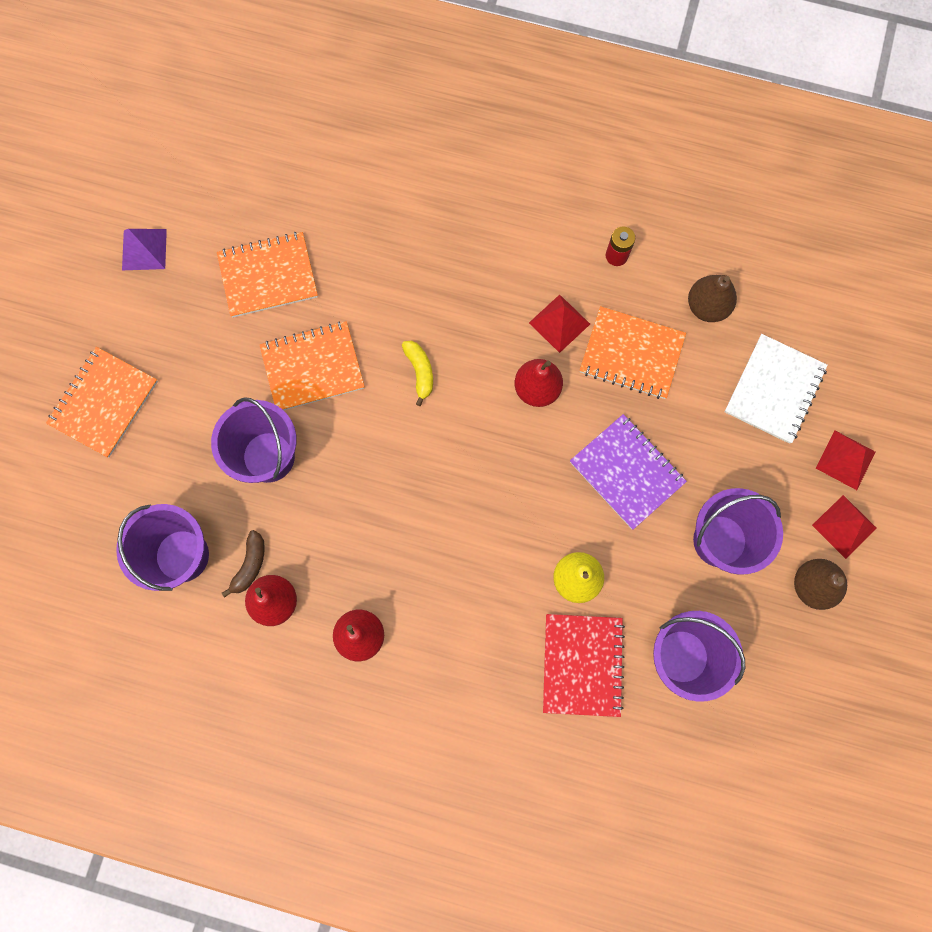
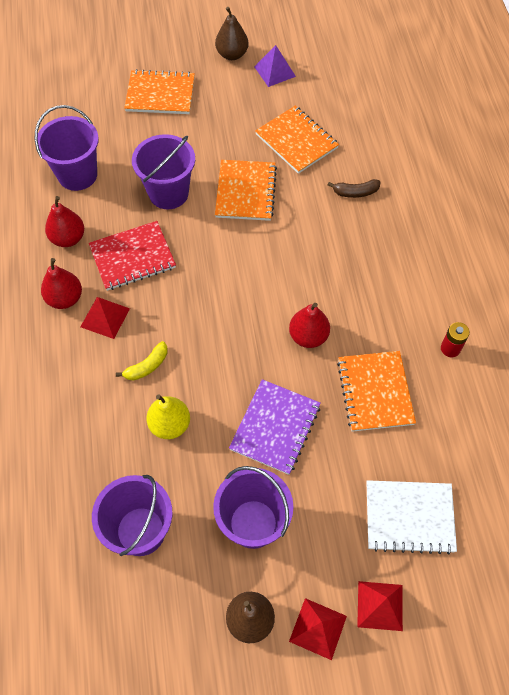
camera: 65 degrees right, 15 degrees down
(250, 565) = (87, 214): brown banana -> brown banana (355, 192)
(312, 367) = (246, 192): orange notebook -> orange notebook turned 45 degrees clockwise
(420, 372) = (278, 256): yellow banana -> yellow banana (147, 366)
(559, 323) = (370, 330): red pyramid -> red pyramid (105, 317)
(582, 665) = (103, 457): red notebook -> red notebook (132, 257)
(707, 306) = (450, 433): brown pear -> brown pear (232, 54)

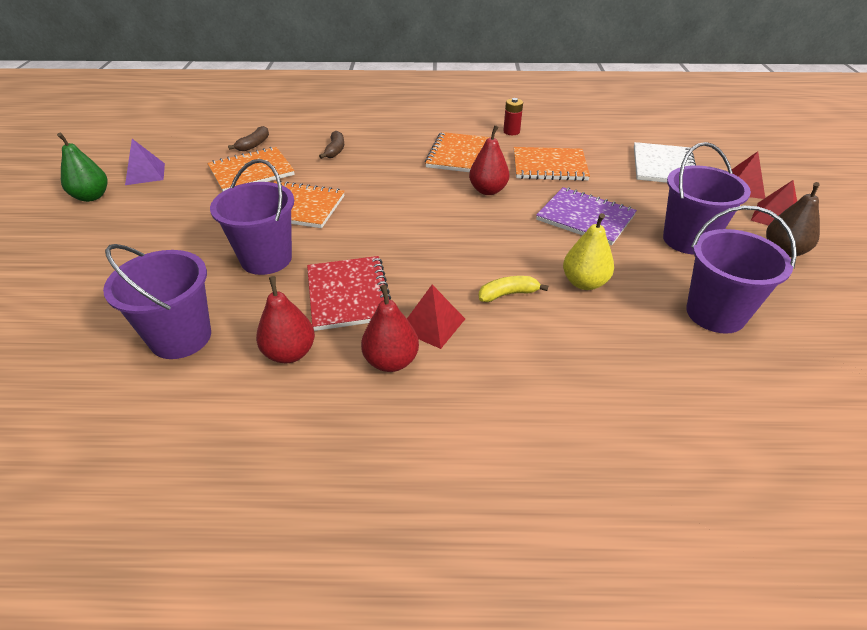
camera: 80 degrees left, 20 degrees down
(147, 366) = (508, 294): yellow banana -> yellow banana turned 75 degrees counterclockwise
(160, 94) = (101, 253): orange notebook -> orange notebook (459, 155)
(232, 54) = (91, 197): brown pear -> green pear
(348, 126) = (254, 144): none -> brown banana

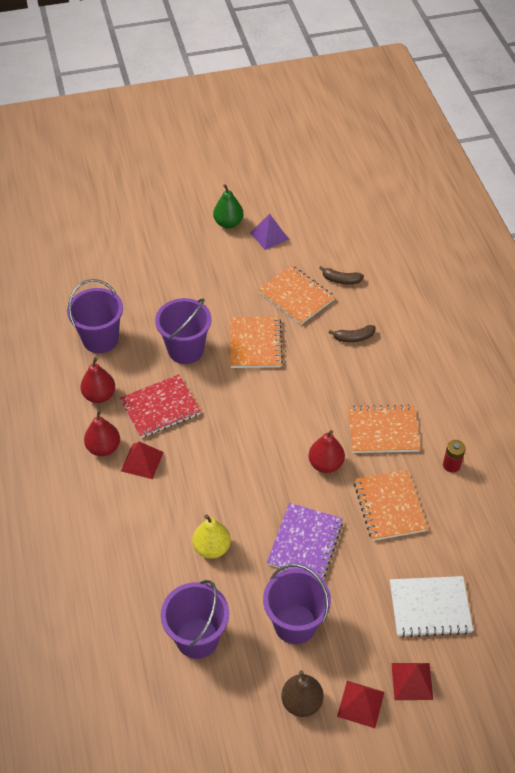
camera: 75 degrees right, 10 degrees up
(508, 294) = (185, 500): yellow banana -> none

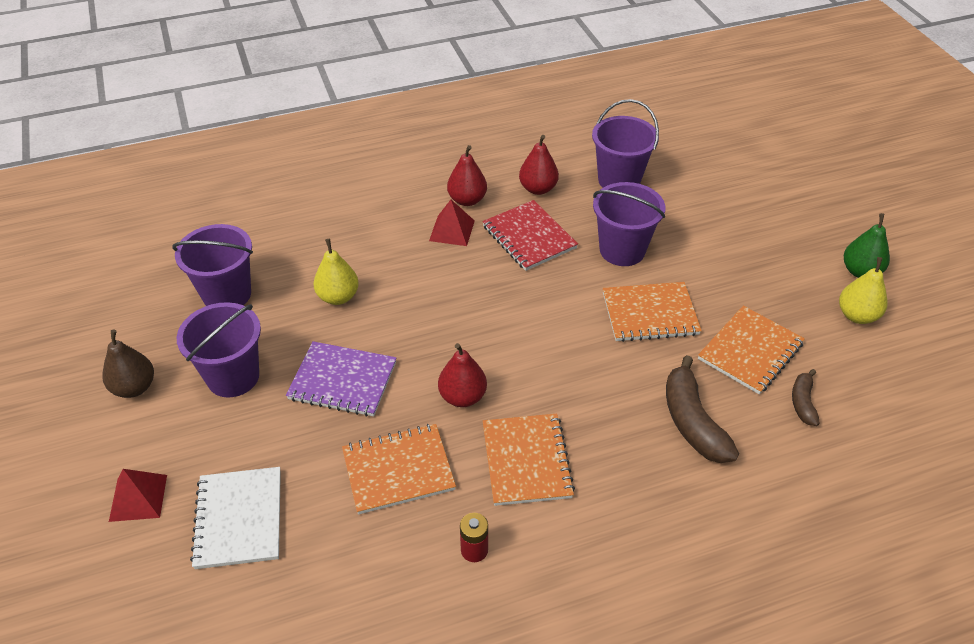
camera: 85 degrees right, 5 degrees down
(269, 236) = (857, 315): purple pyramid -> yellow pear
(354, 337) = (692, 421): brown banana -> brown banana, size x1.81
(360, 704) = (120, 444): red pyramid -> none

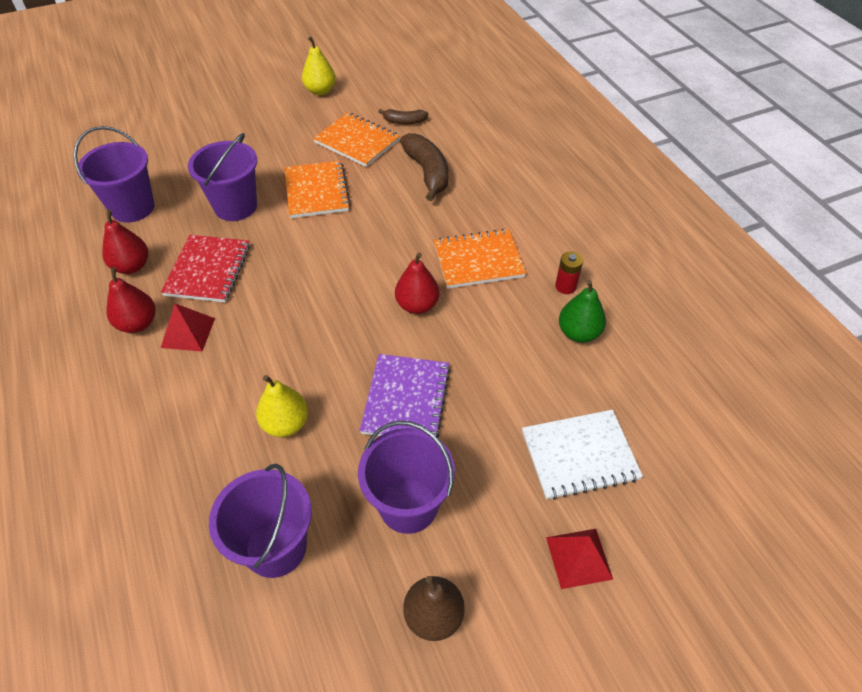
camera: 95 degrees left, 5 degrees up
(398, 470) = (502, 342): orange notebook -> none
(529, 237) = (208, 270): red notebook -> red notebook turned 45 degrees counterclockwise
(692, 421) = (427, 173): brown banana -> brown banana turned 90 degrees counterclockwise
(860, 271) = (274, 84): green pear -> green pear (578, 333)

